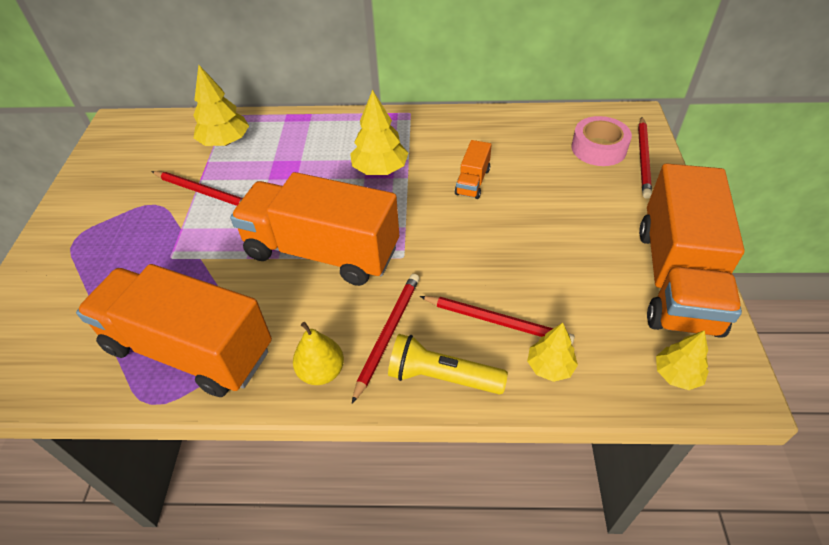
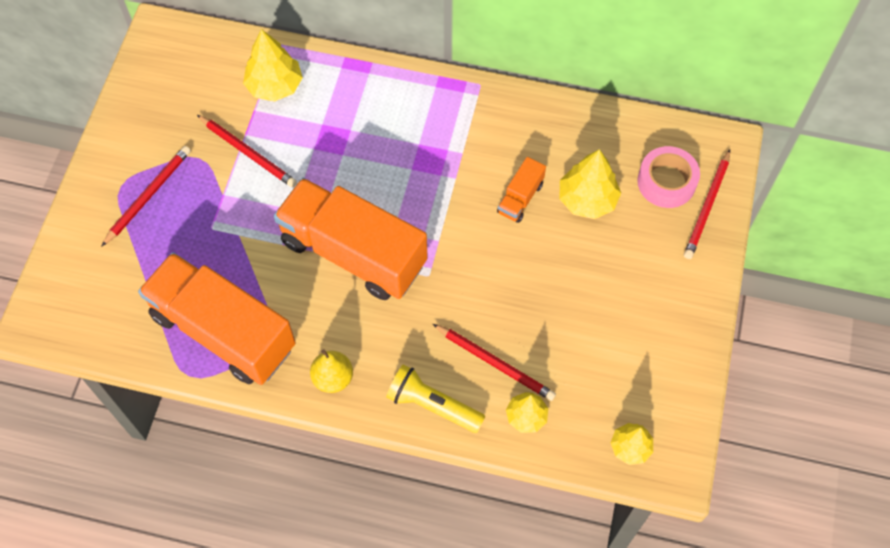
camera: 10 degrees right, 15 degrees up
(380, 169) = (430, 161): yellow tree -> yellow tree (587, 199)
(387, 334) = (396, 355): red pencil -> red pencil (148, 195)
(676, 278) = (674, 356): orange truck -> none

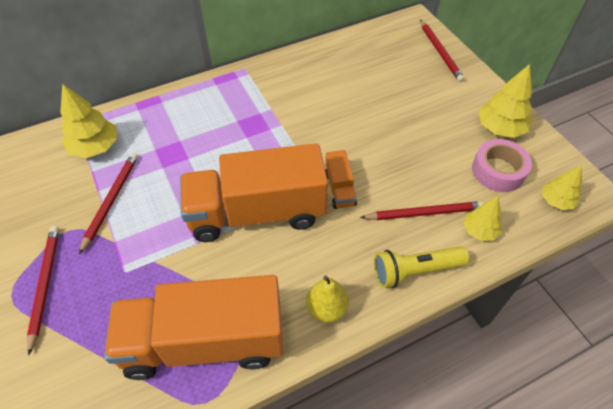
camera: 40 degrees left, 10 degrees down
(248, 152) = (111, 201): red pencil -> red pencil turned 75 degrees counterclockwise
(520, 198) = (334, 110): orange truck -> orange truck (339, 189)
(587, 199) = (373, 87): yellow tree -> yellow tree (500, 128)
(666, 182) = (405, 53): pink tape -> pink tape (498, 171)

